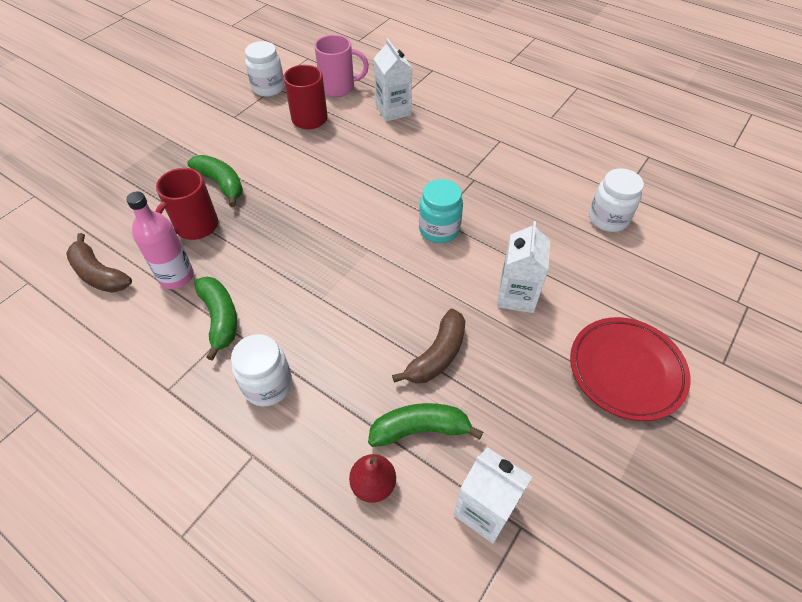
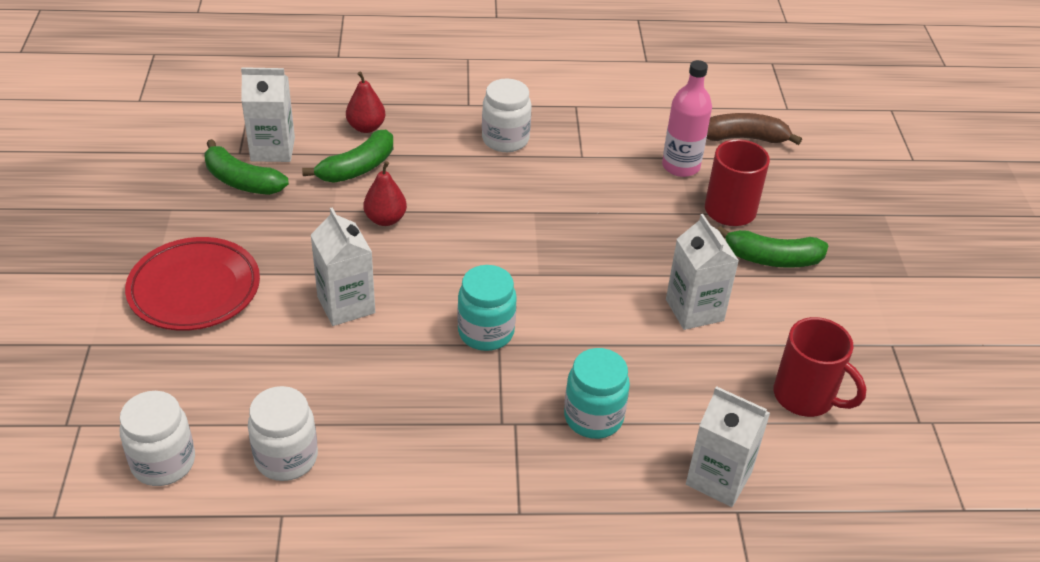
camera: 140 degrees right, 10 degrees down
(220, 318) = (600, 158): green banana -> green banana (241, 181)
(268, 88) = (924, 414): white jar -> white jar (163, 463)
(305, 180) = (694, 310): none -> white carton
(339, 88) = (840, 475): pink mug -> none
(423, 159) = (593, 417): none -> turquoise jar
(437, 355) = (385, 219): brown banana -> red pear

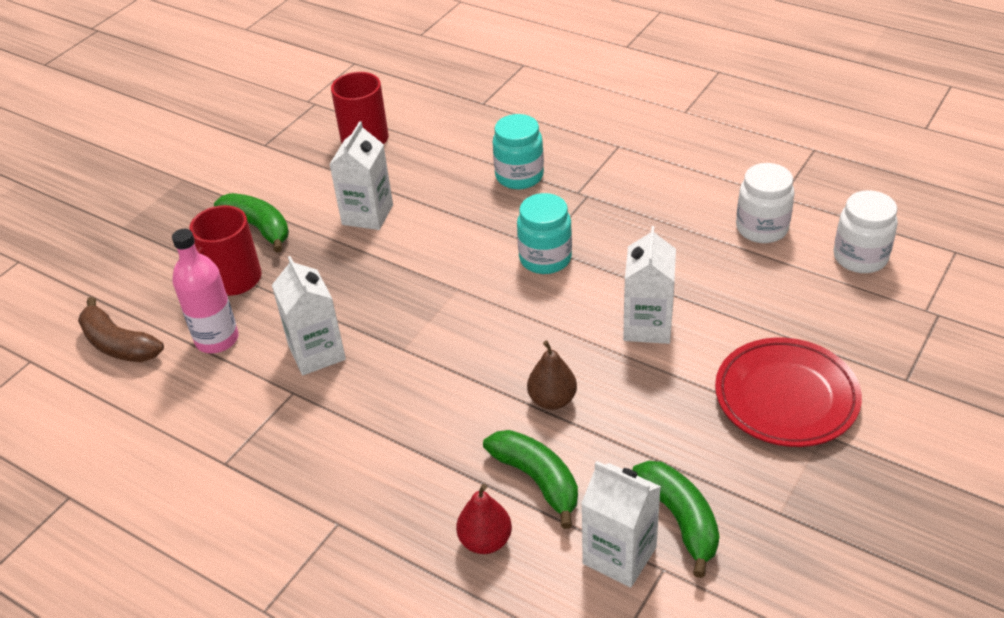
camera: 140 degrees left, 0 degrees up
(357, 168) = (537, 480): green banana -> green banana turned 60 degrees clockwise
(385, 219) = (552, 400): red pear -> brown pear
(505, 139) = (347, 449): white jar -> none
(718, 478) = (475, 120): white carton -> white carton (317, 353)

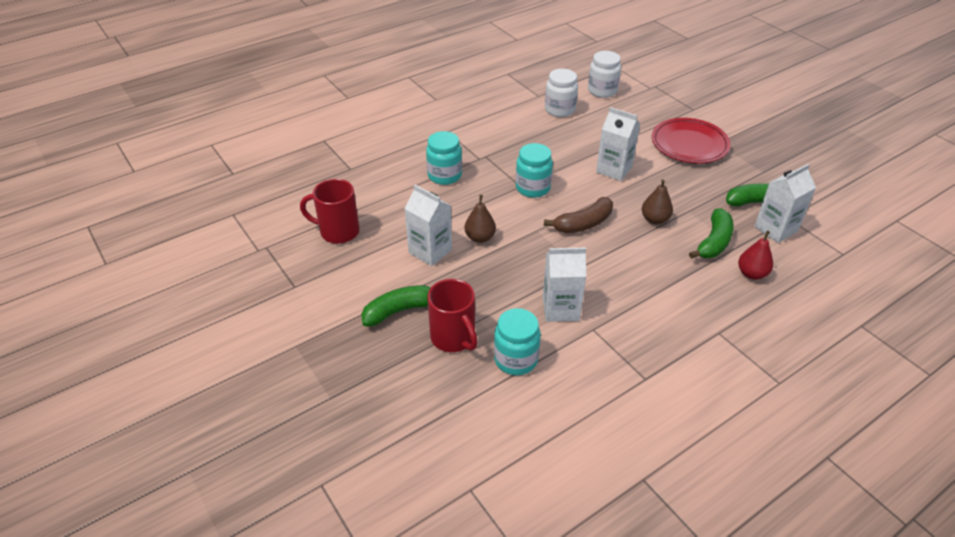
camera: 70 degrees left, 0 degrees up
(118, 344) = (486, 422): brown banana -> brown banana (583, 224)
(217, 339) = (516, 359): pink bottle -> turquoise jar
(414, 245) = (480, 237): none -> brown pear
(537, 480) = (714, 242): green banana -> green banana turned 135 degrees clockwise

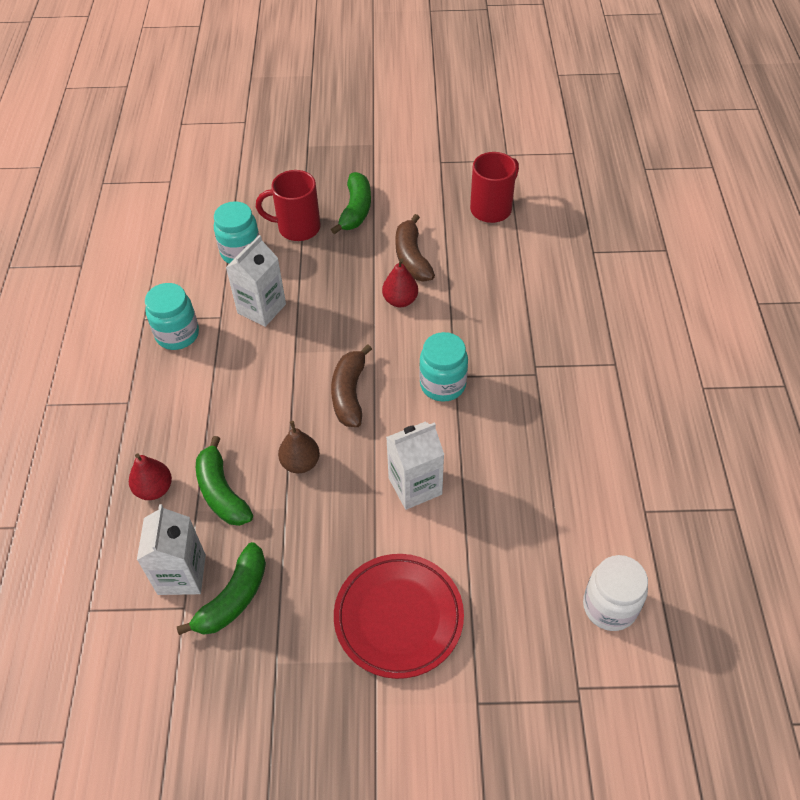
camera: 125 degrees right, 10 degrees up
(430, 251) = (412, 257): white carton -> brown banana
(444, 175) = (524, 320): turquoise jar -> turquoise jar (177, 334)
(480, 237) = (400, 300): brown pear -> red pear
(560, 110) = (590, 514): white jar -> none

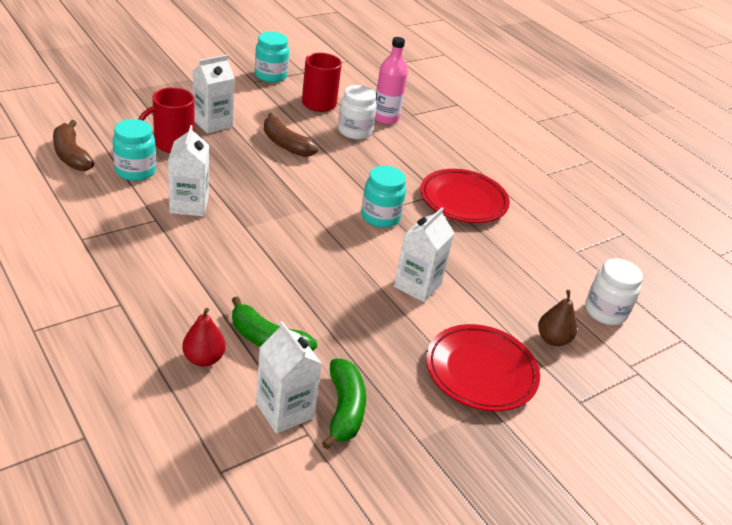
camera: 40 degrees left, 15 degrees down
(177, 334) = (126, 242): turquoise jar -> turquoise jar (270, 76)
(300, 463) = (316, 299): brown pear -> brown pear (552, 339)
(349, 393) = (315, 242): brown banana -> brown banana (71, 155)
(356, 210) = (212, 123): green banana -> white carton
(400, 300) = (301, 173): red pear -> none
(503, 259) = (354, 131): none -> white jar
(555, 249) = (385, 118): none -> pink bottle
(558, 393) = (463, 200): none -> red plate

